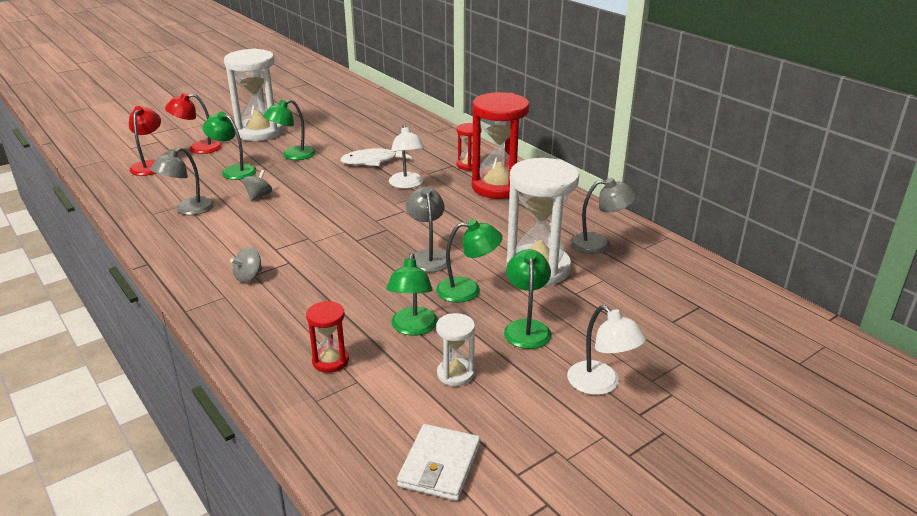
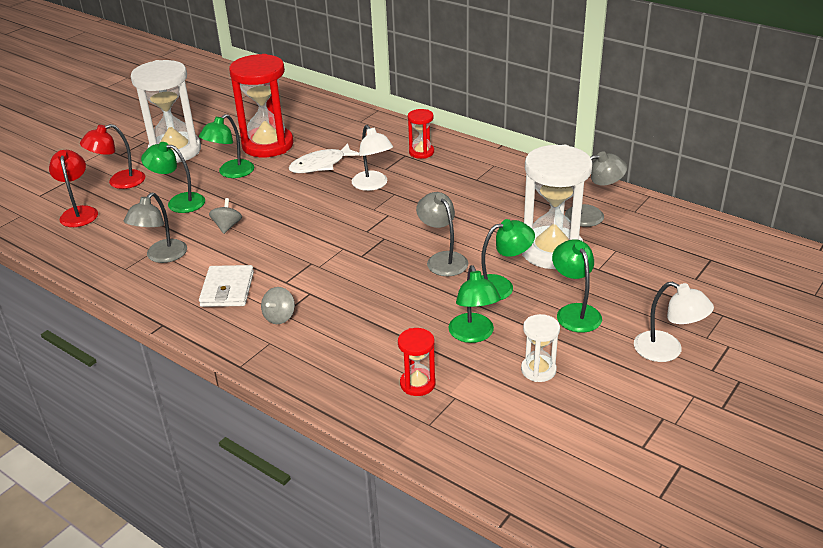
camera: 15 degrees left, 5 degrees up
(439, 465) = (575, 455): white wallet -> white wallet (227, 289)
(498, 187) = (465, 171): red hourglass -> red hourglass (267, 145)

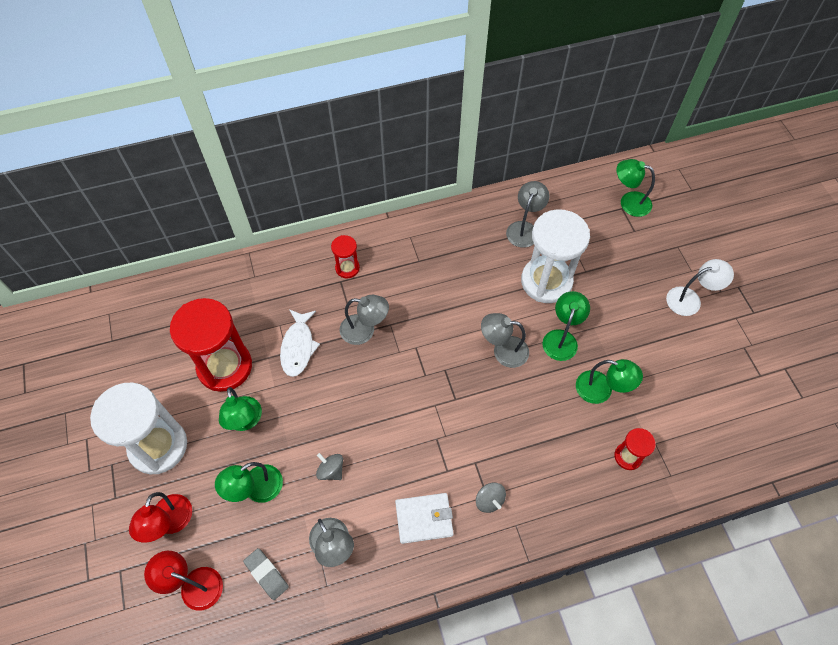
camera: 55 degrees left, 25 degrees up
(112, 238) = (266, 574): none -> grey eraser
(227, 289) = (424, 519): white wallet -> white wallet turned 45 degrees counterclockwise
(373, 185) = (364, 330): white lamp -> grey lamp
(538, 370) = (661, 379): white hourglass -> none
(575, 312) = (620, 317): green lamp -> green lamp (629, 202)

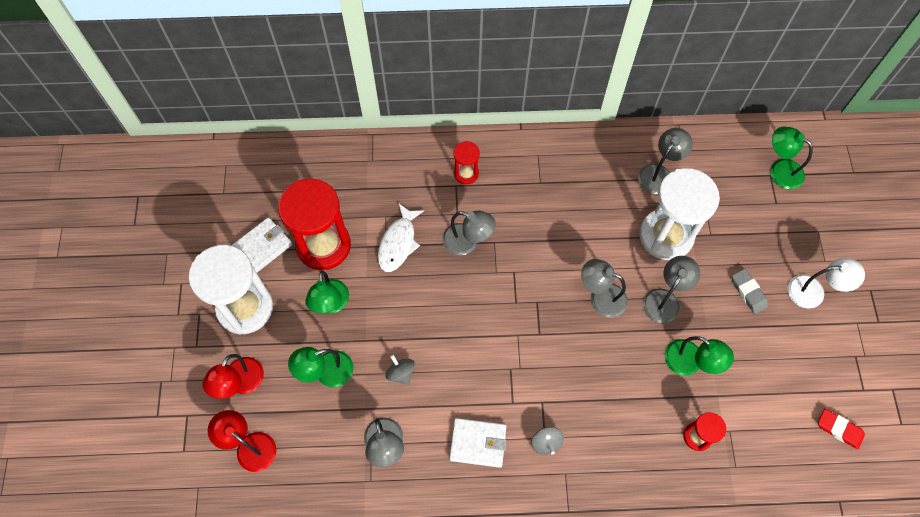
camera: 15 degrees right, 5 degrees up
(163, 382) = (262, 246): none -> white wallet
(266, 574) = (318, 455): grey eraser -> grey eraser (748, 292)
(561, 338) = (665, 299): green lamp -> grey lamp
(751, 416) = (839, 429): none -> red eraser

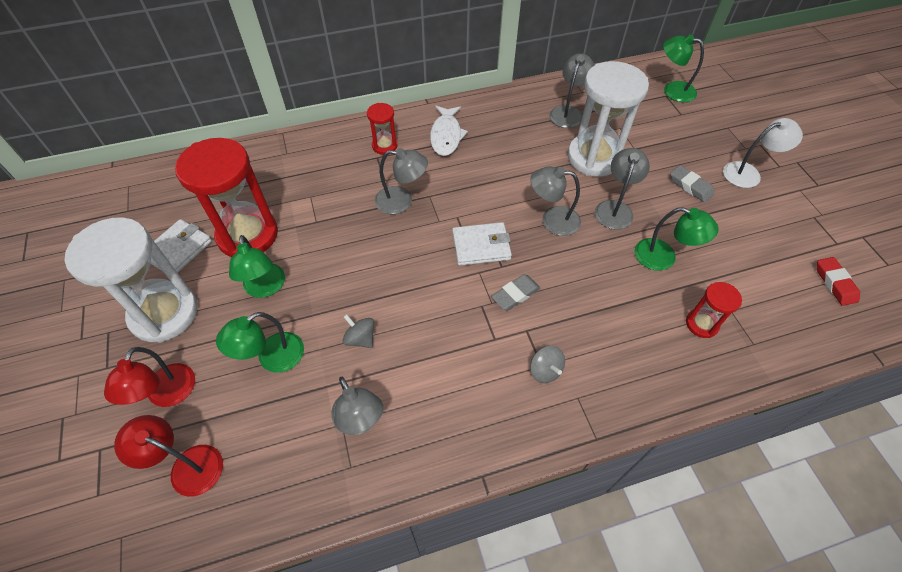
camera: 15 degrees left, 10 degrees down
(398, 243) = (329, 216): white fish -> white fish (446, 136)
(478, 443) = (468, 390): white wallet -> white wallet (481, 246)
(543, 365) = (515, 294): none -> grey eraser
(839, 429) = (834, 283): red eraser -> red eraser turned 60 degrees clockwise

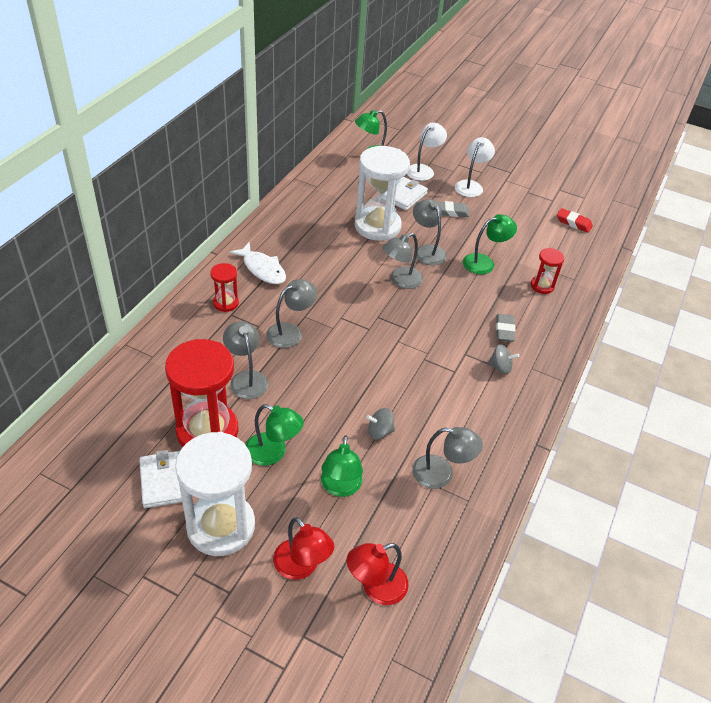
camera: 50 degrees left, 10 degrees down
(481, 246) = (379, 325): white wallet -> white wallet (404, 196)
(515, 294) = (434, 338): grey eraser -> grey eraser (504, 330)
(568, 112) = (325, 205): grey lamp -> grey lamp (246, 378)
(711, 130) = (423, 170): none -> white lamp

